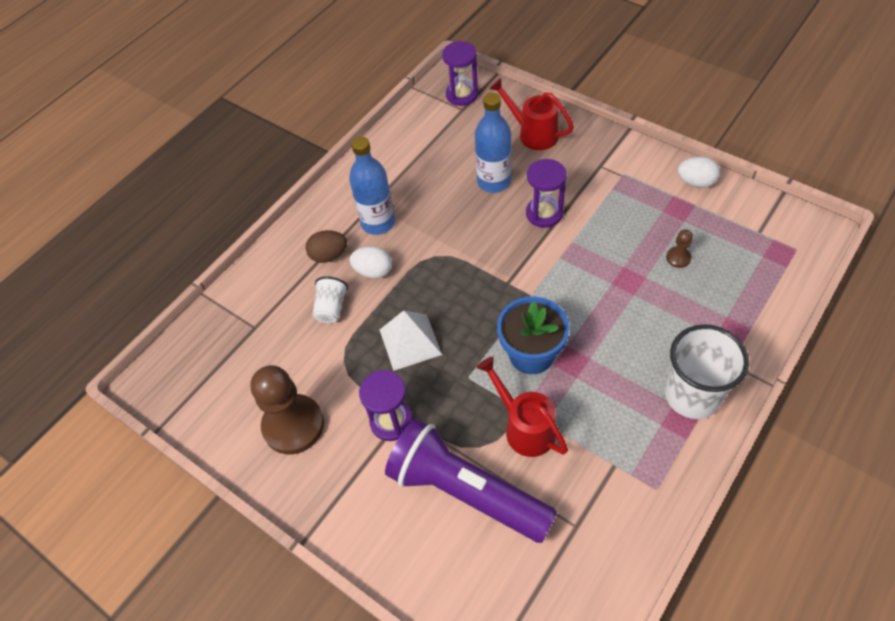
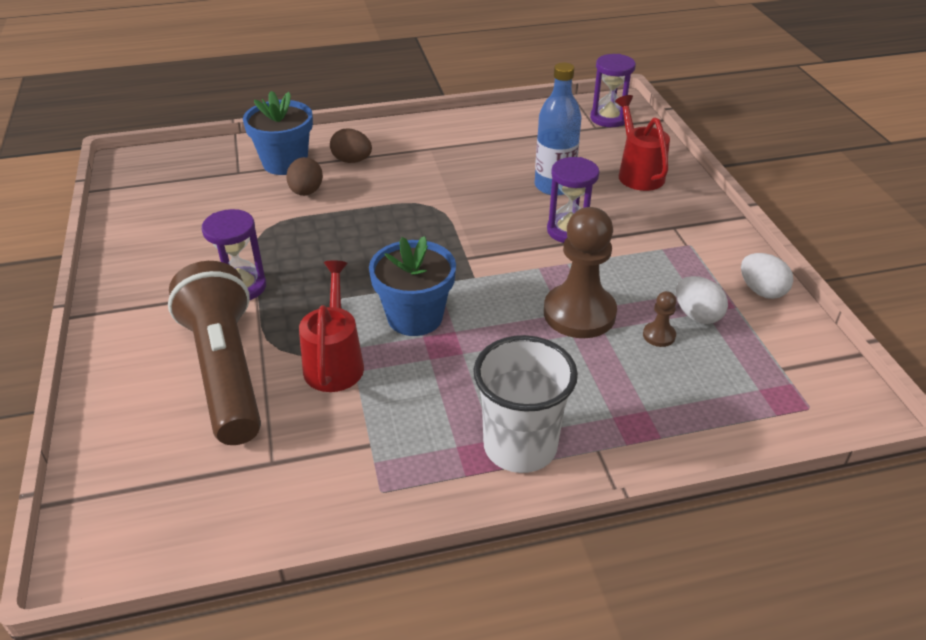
camera: 35 degrees right, 15 degrees down
(280, 293) = (285, 163): none -> blue flower pot
(293, 425) = (175, 244): brown pawn -> brown pawn (579, 313)
(331, 308) = (306, 192): white cup -> brown egg
(373, 271) = (370, 188): white egg -> white egg (697, 315)
(378, 223) = (418, 161): blue bottle -> none
(410, 341) = (331, 247): white pyramid -> none
(466, 491) = (225, 371): purple flashlight -> brown flashlight

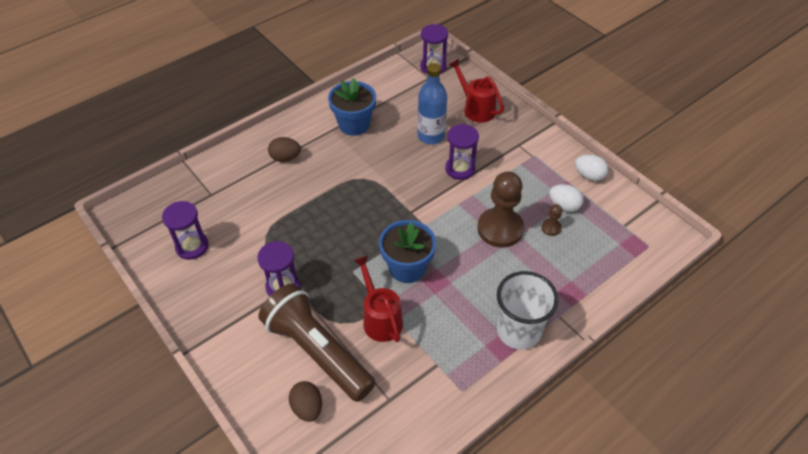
camera: 25 degrees left, 10 degrees up
(174, 215) = (192, 246): none -> purple hourglass
(285, 163) = (239, 175): blue flower pot -> blue flower pot (354, 124)
(306, 192) = (272, 195): brown egg -> brown egg (307, 408)

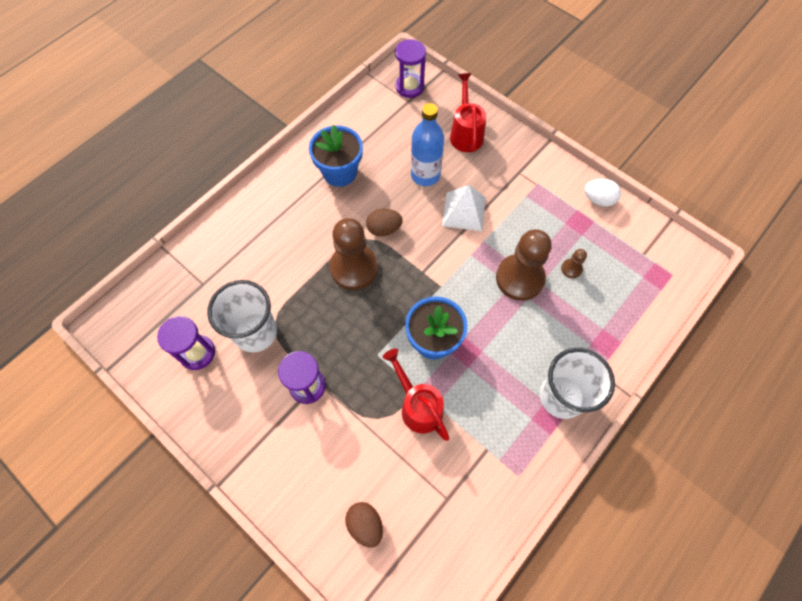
camera: 10 degrees left, 15 degrees up
(247, 238) = (255, 332): none -> white cup
(285, 158) = (274, 226): brown egg -> brown egg (384, 229)
(317, 351) = (361, 456): brown flashlight -> none
(348, 200) = (354, 268): none -> brown pawn
(460, 169) = (464, 211): purple hourglass -> white pyramid
(476, 108) = (466, 133): red watering can -> red watering can turned 45 degrees clockwise
(564, 206) = (579, 240): white egg -> none

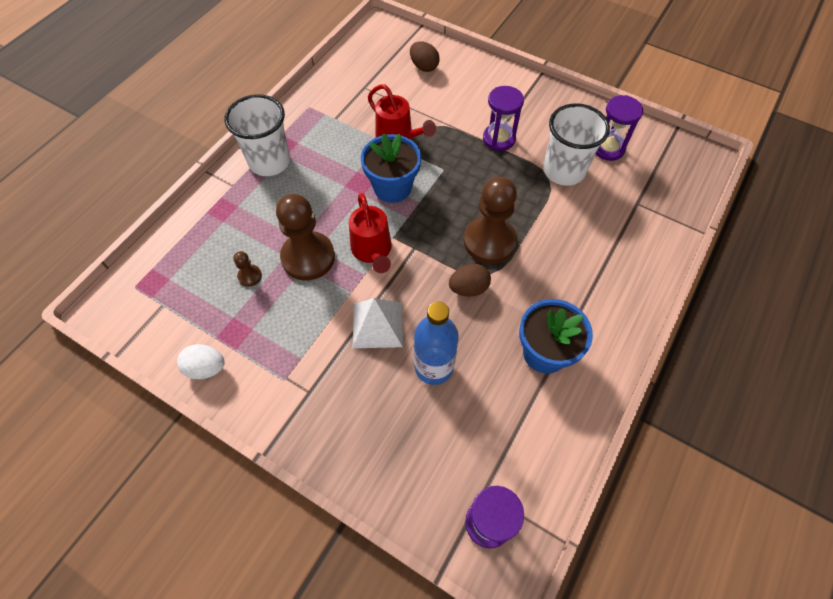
camera: 170 degrees right, 5 degrees down
(466, 133) = (388, 445): red watering can -> red watering can (372, 251)

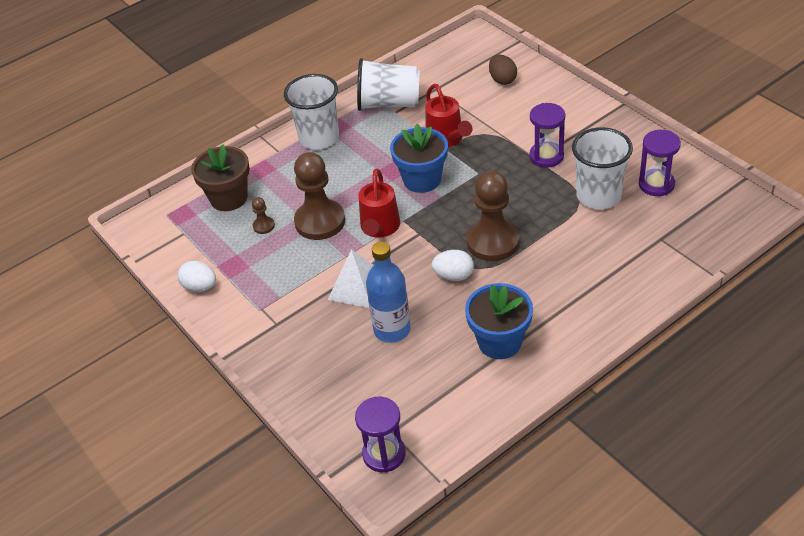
camera: 25 degrees right, 15 degrees down
(198, 251) = (229, 198): none -> brown flower pot
(325, 110) = (389, 103): none -> white cup
(468, 288) = (454, 276): brown egg -> white egg

